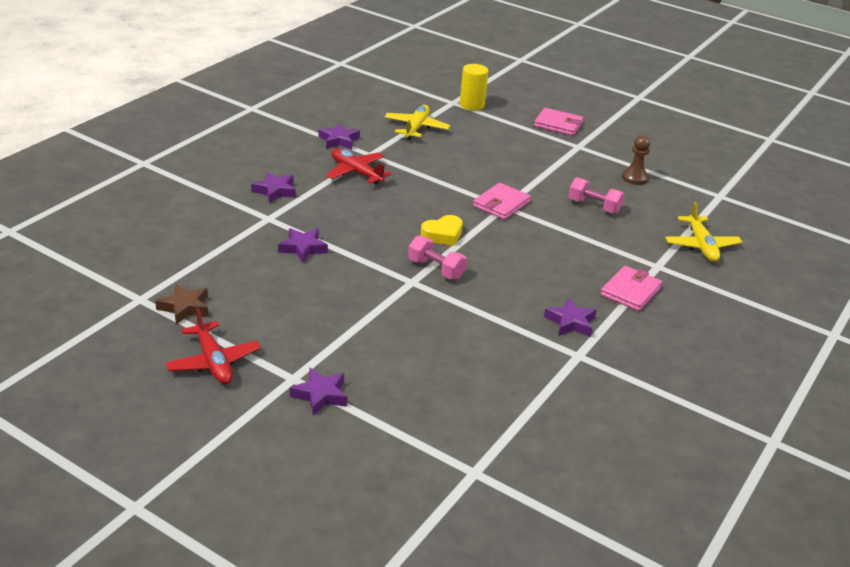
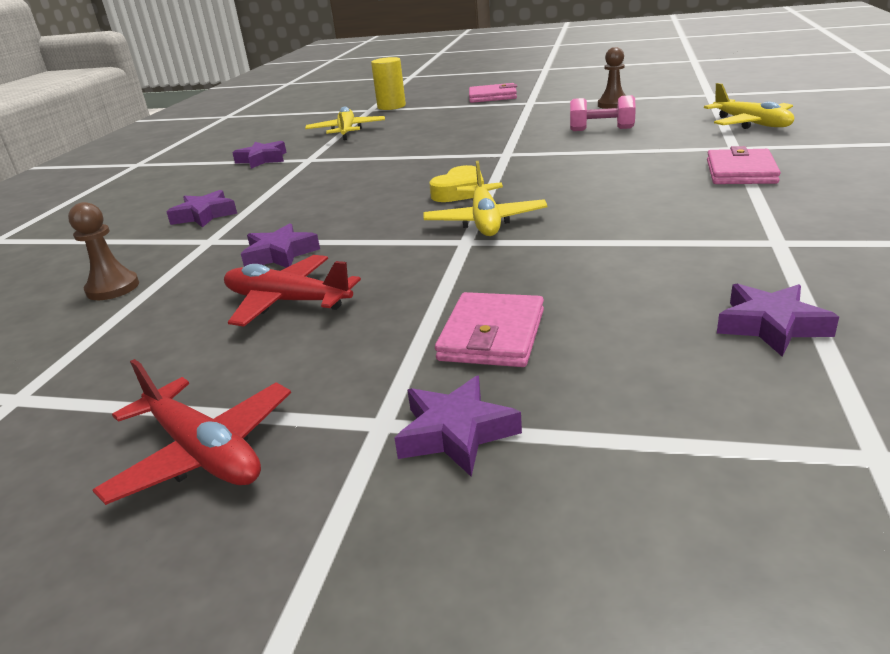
camera: 15 degrees left, 5 degrees down
(185, 307) = (111, 383): brown star -> none
(202, 238) = (113, 288): none -> brown pawn
(356, 172) = (303, 175): red plane -> red plane (287, 301)
(436, 269) = (485, 221): pink dumbbell -> yellow plane
(501, 204) = (500, 153): pink wallet -> pink wallet (492, 335)
(570, 322) = (718, 216): purple star -> purple star (771, 326)

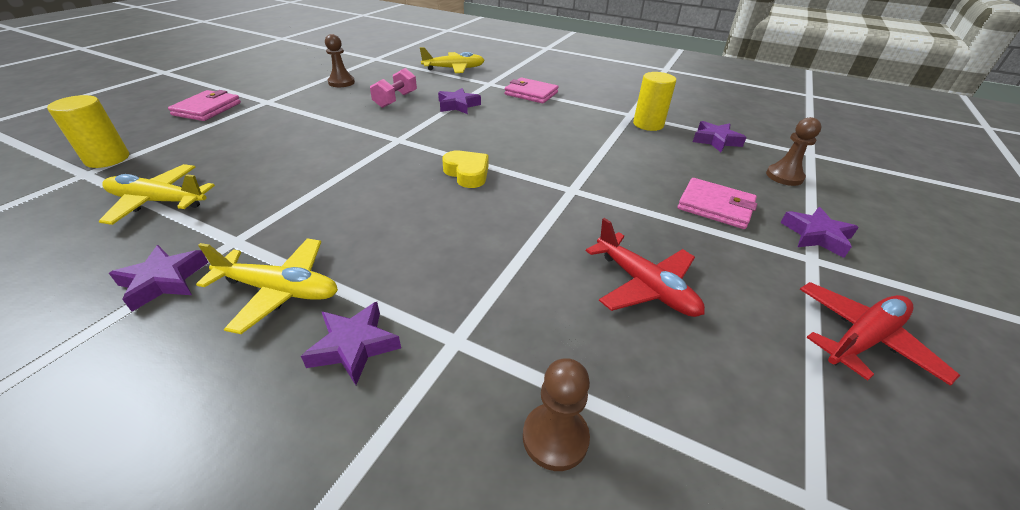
camera: 80 degrees left, 10 degrees up
(280, 254) = (537, 284): purple star -> purple star (458, 105)
(287, 301) = (644, 286): red plane -> red plane turned 75 degrees counterclockwise
(485, 221) = (540, 176): yellow plane -> yellow plane (279, 290)
(681, 407) = (784, 176): none -> brown pawn
(752, 259) = (648, 124): none -> yellow cylinder

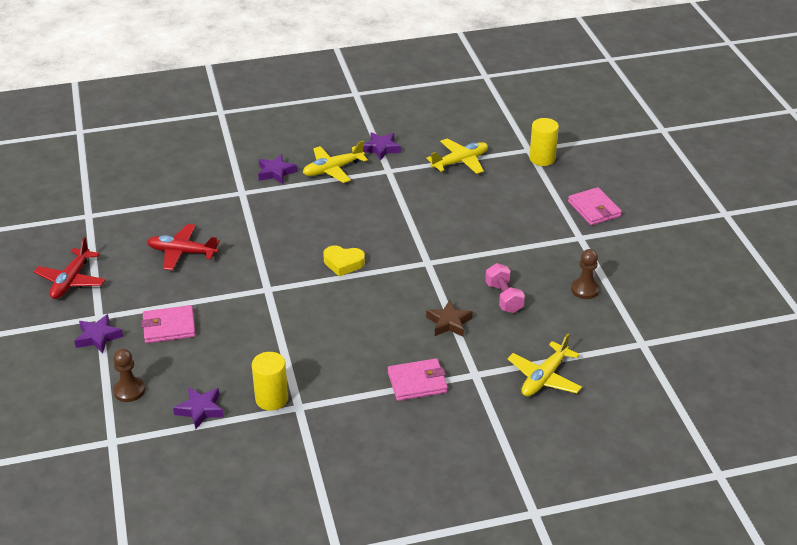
camera: 140 degrees right, 0 degrees up
(458, 105) = (449, 323): purple star -> brown star
(555, 437) = (180, 188): brown pawn -> none

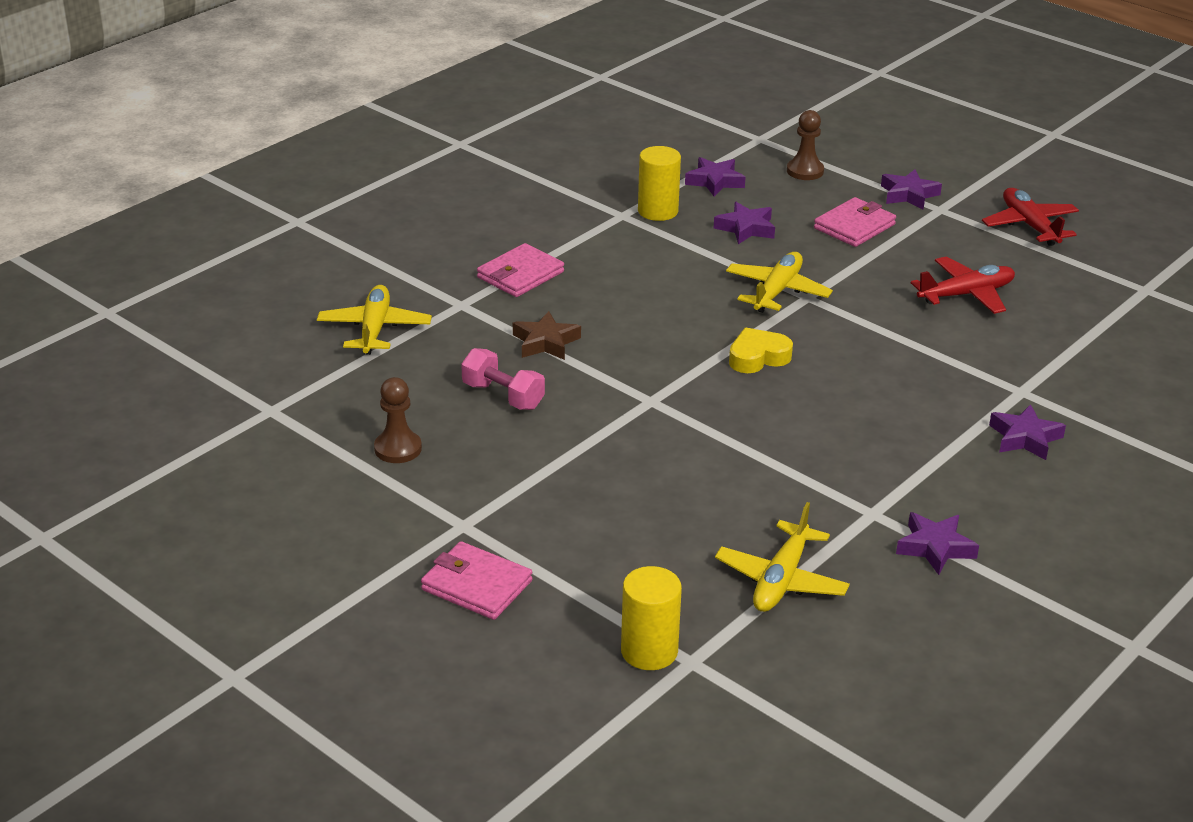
camera: 145 degrees right, 5 degrees down
(235, 356) = (746, 228): none -> purple star
(333, 169) = (955, 478): yellow plane -> yellow plane (777, 291)

